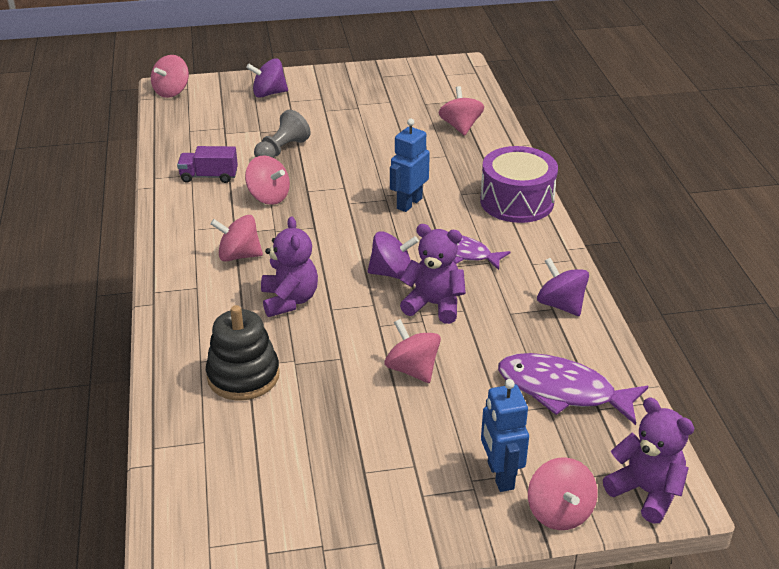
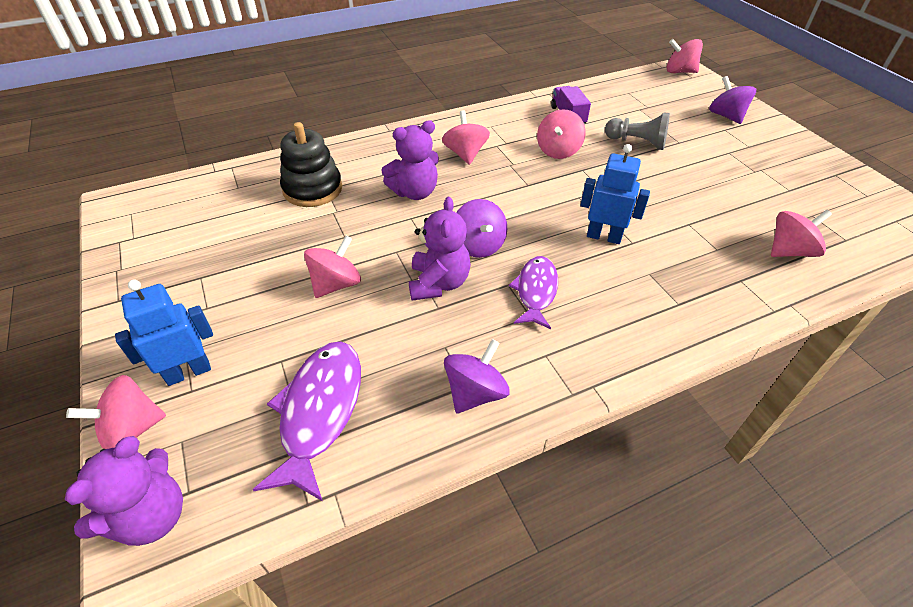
camera: 75 degrees right, 10 degrees up
(517, 201) = (666, 324): purple drum -> none

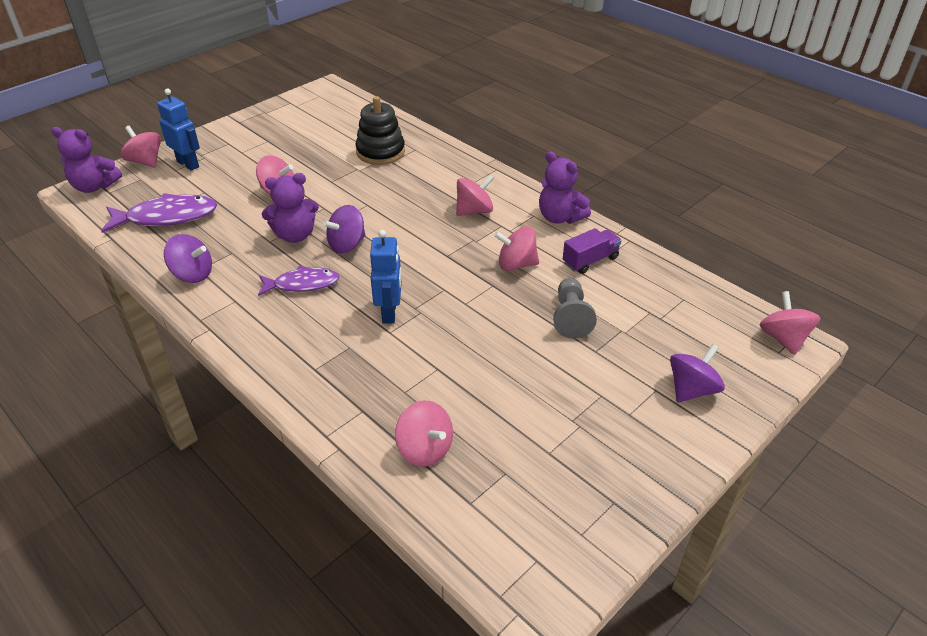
camera: 70 degrees right, 5 degrees down
(415, 192) = (402, 198): purple teddy bear -> purple teddy bear (560, 217)

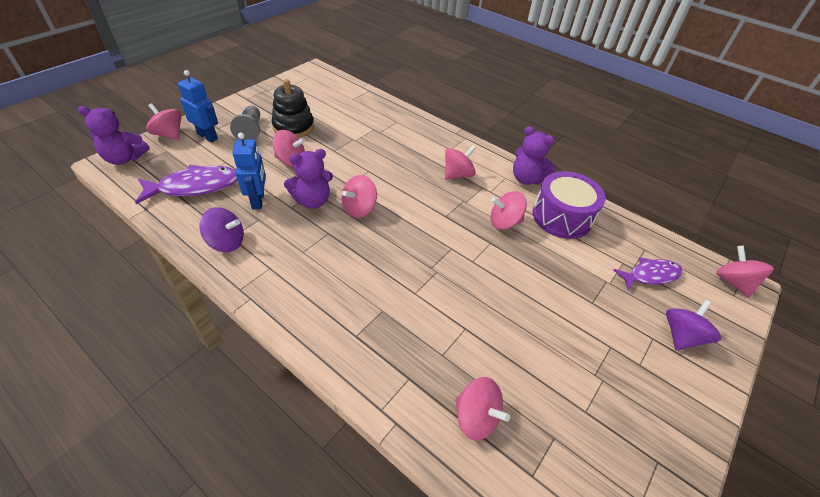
camera: 10 degrees left, 5 degrees up
(302, 284) = (328, 248): purple fish -> purple fish (650, 275)
(347, 245) = (359, 208): purple spinning top -> pink spinning top
(380, 152) = (369, 124): black stacking toy -> black stacking toy (293, 127)
(390, 312) = (410, 273): blue robot -> blue robot (258, 201)
(570, 317) = (562, 270): grey pawn -> grey pawn (250, 130)
(590, 260) = (562, 217): purple truck -> purple drum

